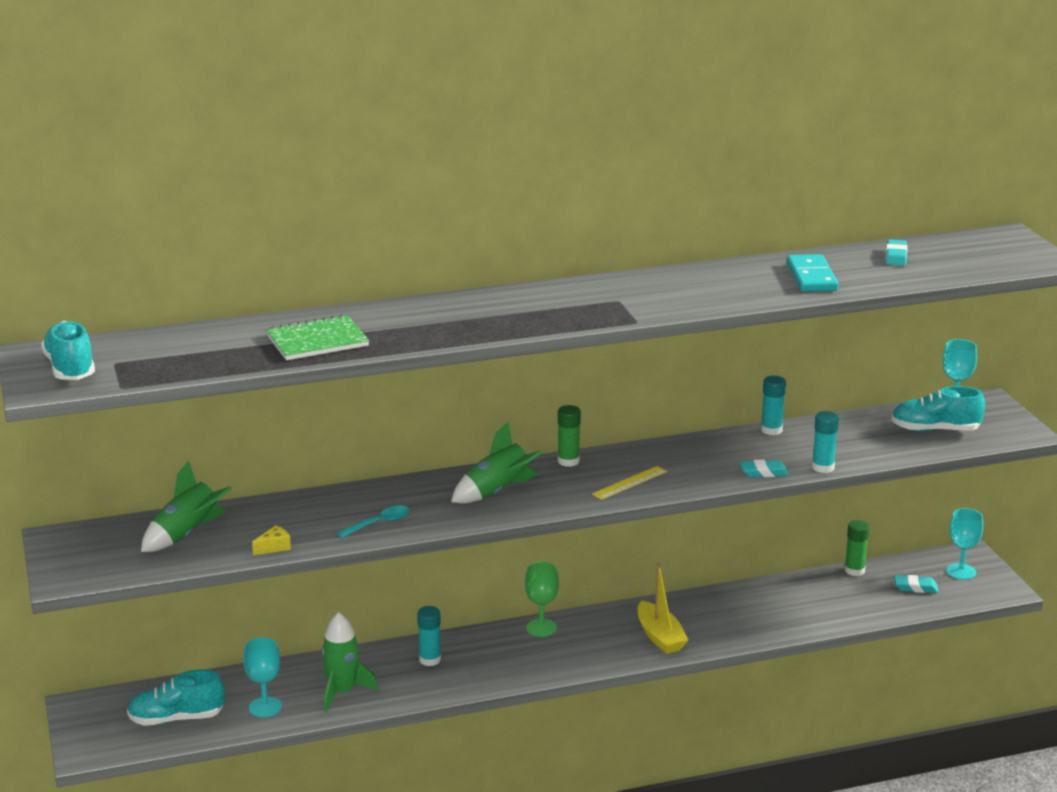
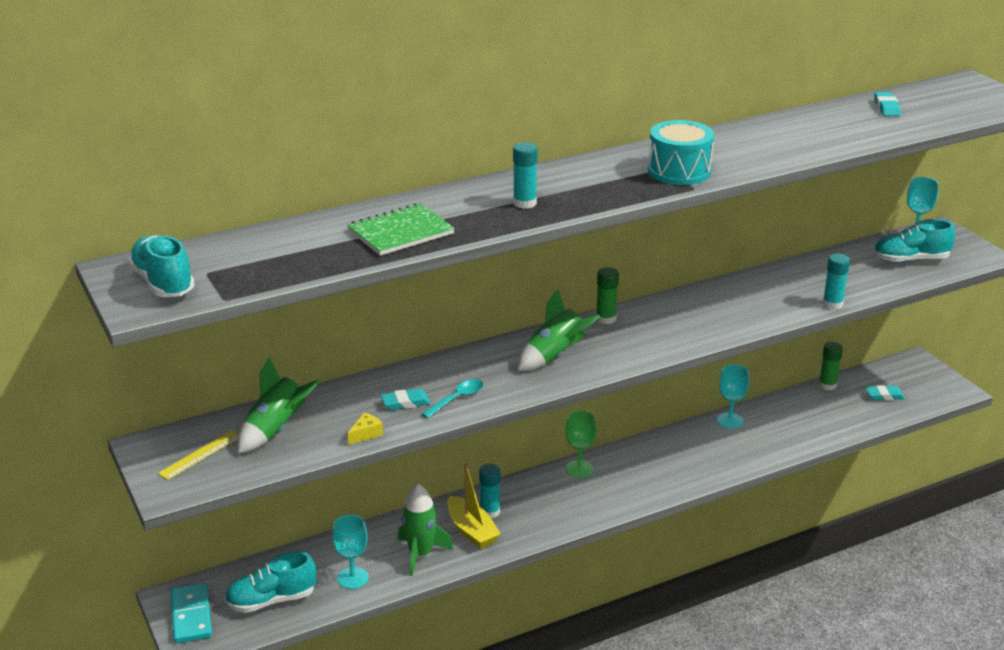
camera: 10 degrees left, 5 degrees up
(630, 483) = (670, 335): yellow ruler -> yellow ruler (200, 454)
(631, 304) = (679, 171): none -> turquoise drum
(660, 637) = (686, 466): yellow boat -> yellow boat (471, 531)
(763, 472) = (784, 314): turquoise eraser -> turquoise eraser (405, 403)
(771, 430) = (771, 272): turquoise glue stick -> turquoise glue stick (524, 203)
(811, 277) = (825, 132): turquoise domino -> turquoise domino (191, 616)
(961, 571) = (915, 377): turquoise goblet -> turquoise goblet (730, 420)

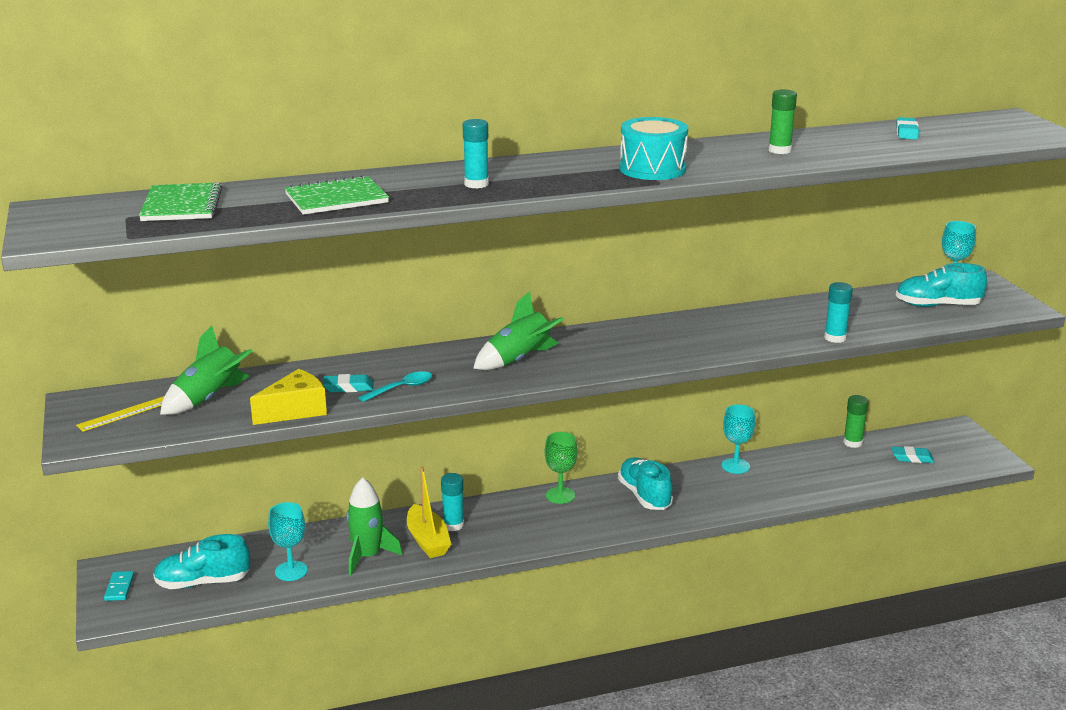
camera: 10 degrees right, 5 degrees down
(163, 283) = (79, 222): turquoise shoe -> turquoise shoe (644, 496)
(191, 616) = (119, 588): turquoise domino -> turquoise domino, size x0.57
(253, 253) = (181, 205): none -> green notebook
(366, 434) = (295, 410): yellow cheese -> yellow cheese, size x1.91
(606, 318) = (587, 332): green glue stick -> green glue stick (779, 150)

